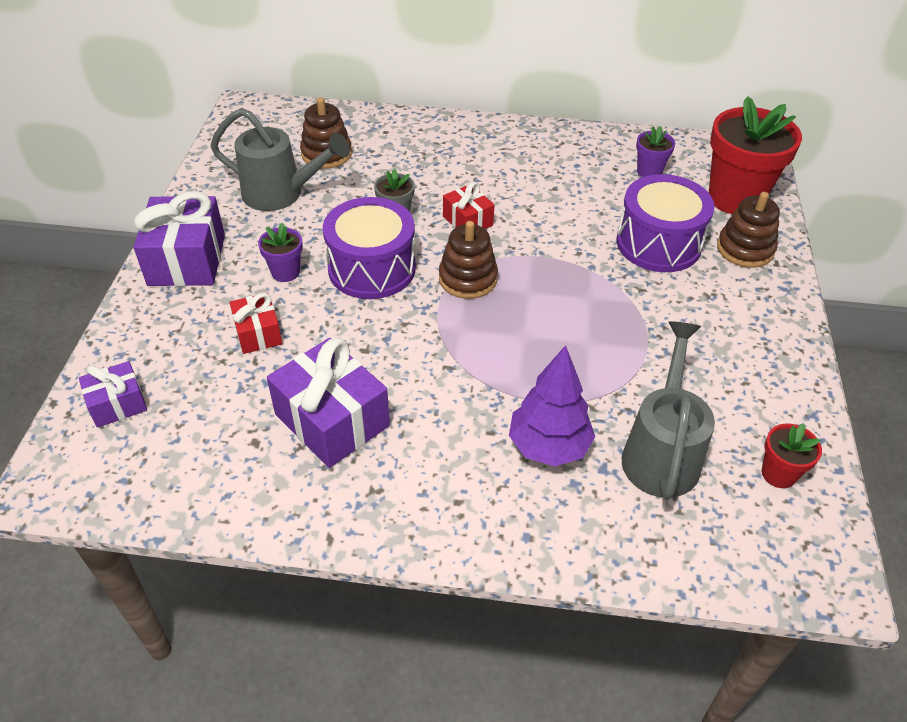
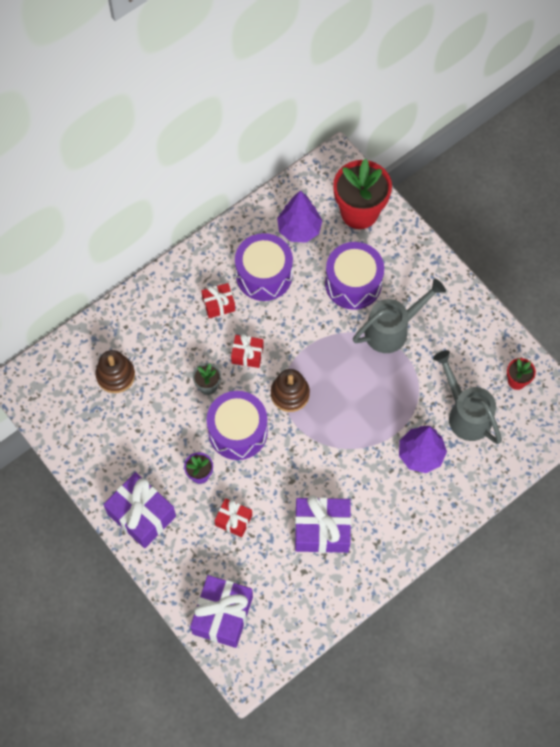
camera: 45 degrees left, 20 degrees up
(117, 404) = (222, 615): purple gift -> purple gift, size x1.79
(280, 194) = (129, 428): grey watering can -> grey watering can (392, 330)
(492, 170) = (218, 304): none -> red gift
(567, 179) = (264, 275): none -> purple drum
(649, 171) = (299, 229): purple flower pot -> purple tree
(745, 249) = (395, 249): brown stacking toy -> none

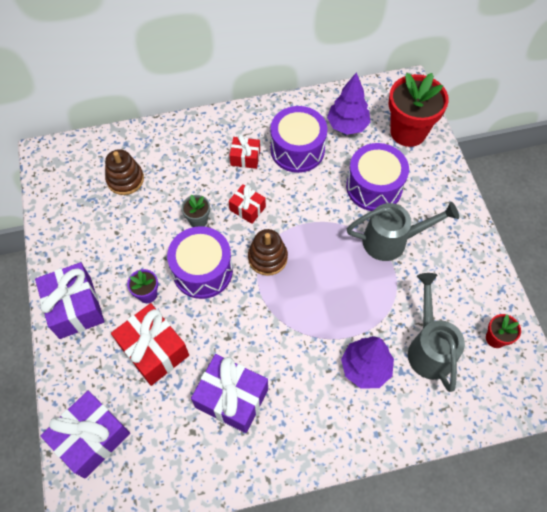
camera: 25 degrees right, 5 degrees down
(233, 520) = (154, 350): red gift -> red gift, size x1.79

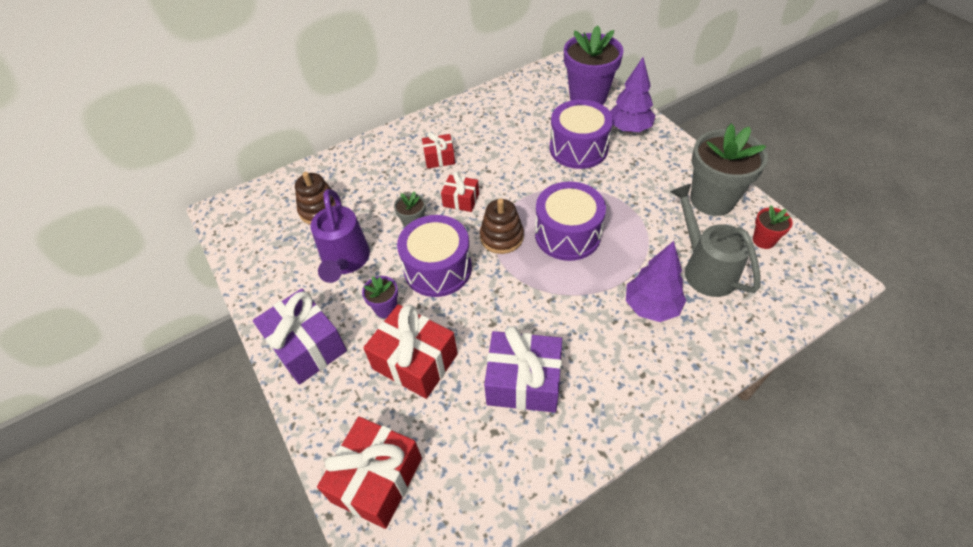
camera: 15 degrees left, 10 degrees down
(91, 438) = (377, 479): purple gift -> red gift
(130, 238) = (345, 261): none -> purple watering can
(297, 149) = (489, 138): purple drum -> purple drum (567, 234)
(347, 125) = (528, 107): purple tree -> purple tree (629, 129)
(391, 241) = (618, 187): grey watering can -> none
(408, 132) = (588, 97): red flower pot -> purple flower pot
(470, 282) = (712, 200): none -> grey flower pot

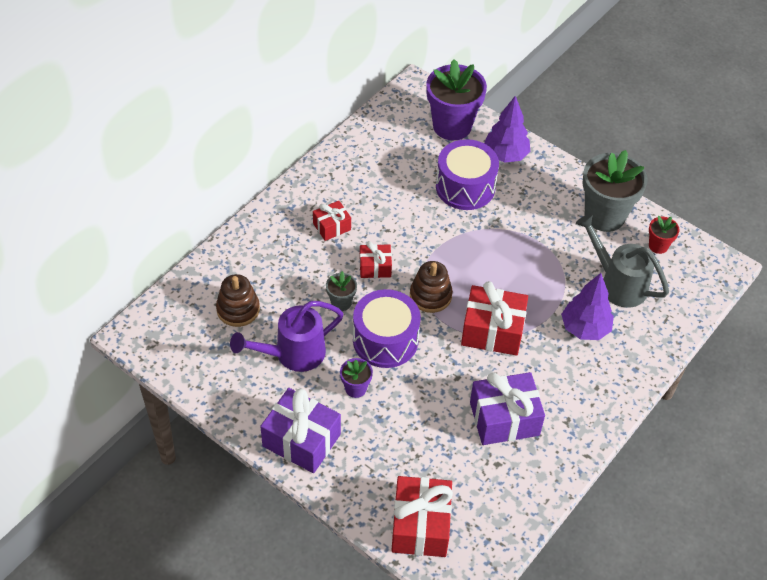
camera: 25 degrees left, 0 degrees up
(345, 261) = (293, 354): purple watering can -> purple watering can turned 90 degrees clockwise
(415, 361) = (405, 427): red gift -> red gift (492, 331)
(567, 234) = (489, 279): purple drum -> none

